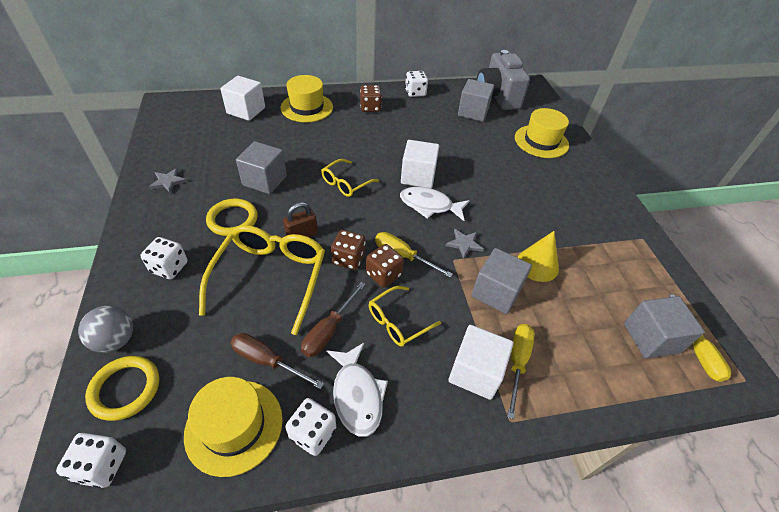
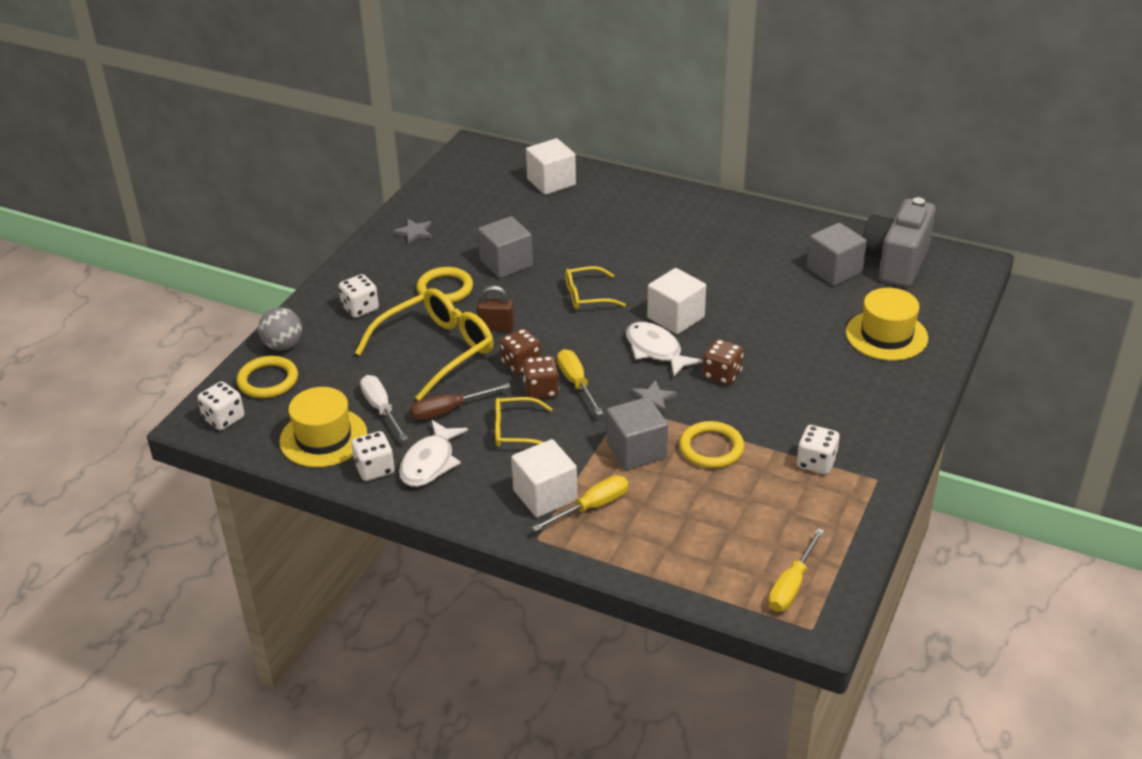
camera: 40 degrees right, 10 degrees down
(267, 361) = (381, 409): brown screwdriver -> white screwdriver
(307, 107) = (623, 199): yellow hat -> none
(370, 107) = (701, 223): brown dice -> brown dice (722, 375)
(415, 93) = (782, 222): white dice -> white dice (816, 462)
(537, 265) = (711, 448): yellow cone -> yellow ring
(651, 338) = (754, 554): grey cube -> none

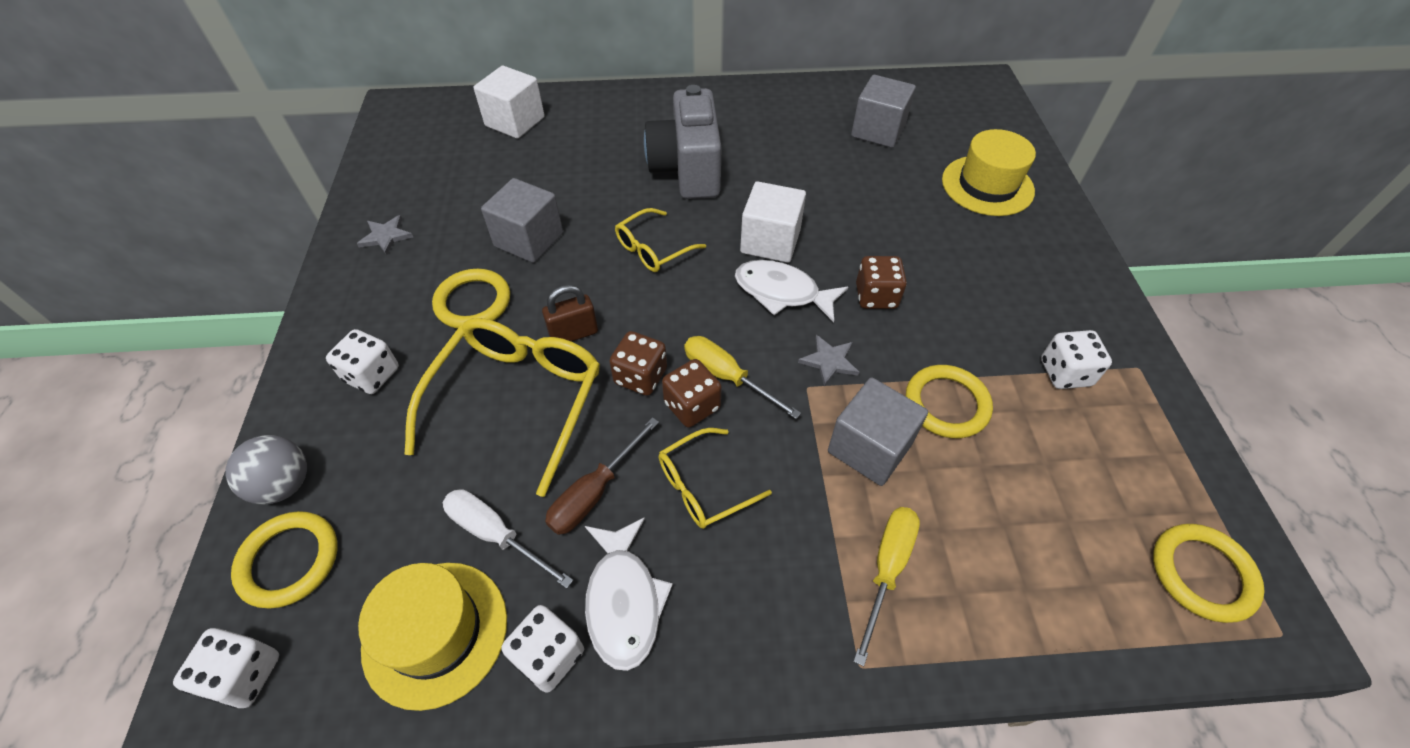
camera: 30 degrees left, 15 degrees up
(545, 495) = (815, 580): white cube -> none
(792, 585) = (1202, 574): yellow screwdriver -> yellow ring
(895, 262) = (923, 104): grey camera -> grey camera (687, 170)

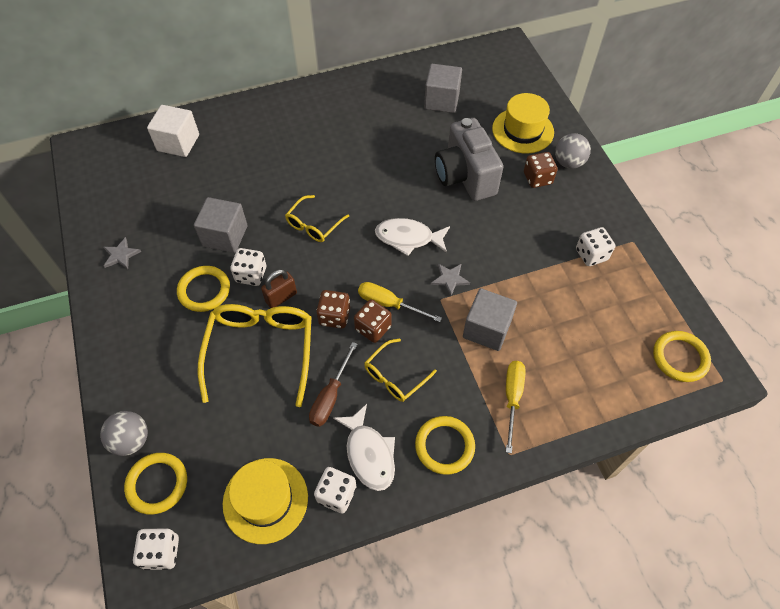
camera: 15 degrees left, 5 degrees up
(372, 375) = (156, 356): white dice -> white dice (251, 274)
(496, 534) = (279, 436): white screwdriver -> none
(687, 170) = (318, 158): grey camera -> grey camera (465, 176)
(770, 241) = (390, 202): white cube -> none
(876, 296) = (468, 228): brown dice -> brown dice (537, 178)
(946, 404) = (526, 291): yellow ring -> yellow ring (444, 446)
(1049, 238) = (568, 162): none -> grey ball

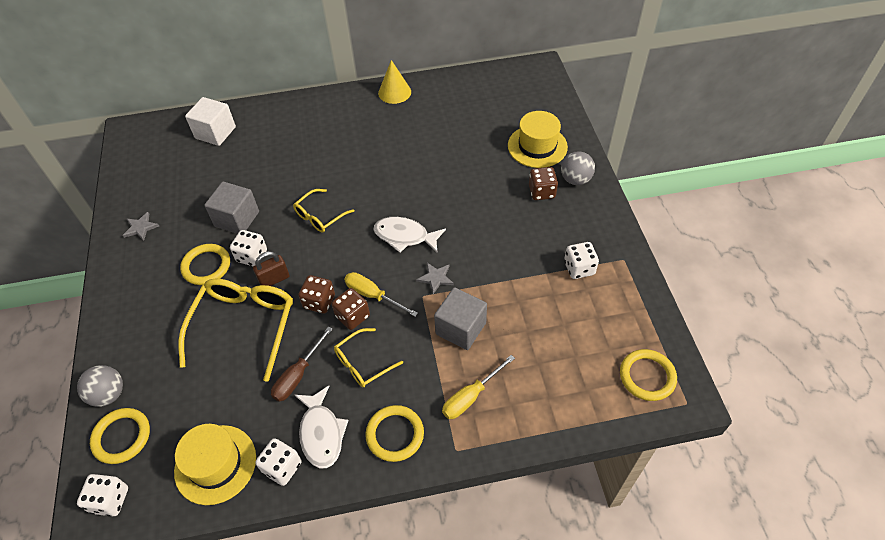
camera: 10 degrees right, 5 degrees down
(362, 83) = (394, 92): none -> yellow cone
(441, 100) = (465, 113): grey cube -> none
(465, 176) = (472, 184): grey camera -> none
(512, 398) = (471, 396): yellow screwdriver -> yellow screwdriver turned 150 degrees counterclockwise

